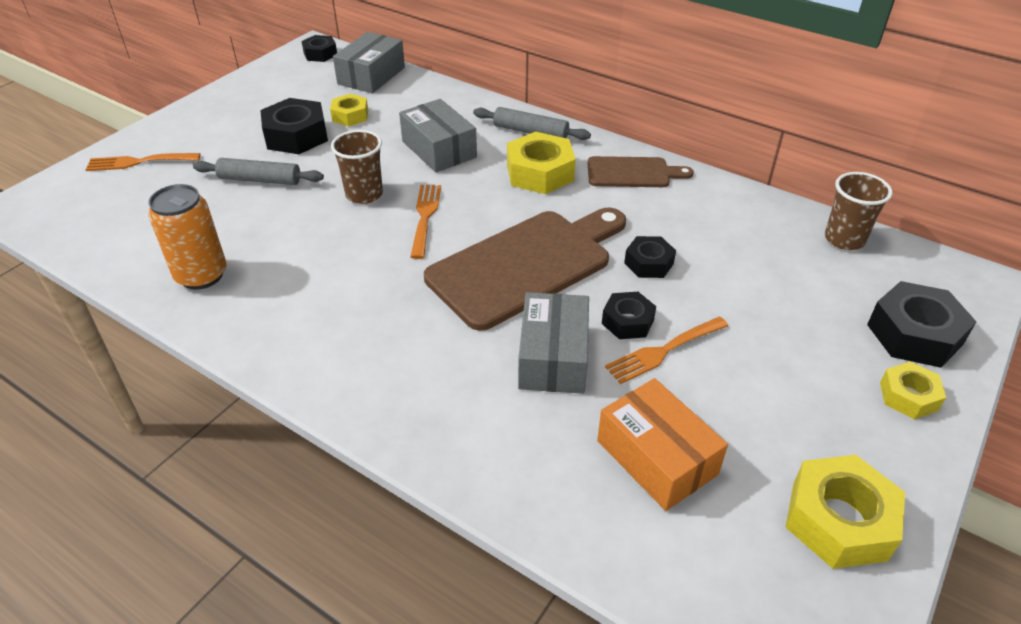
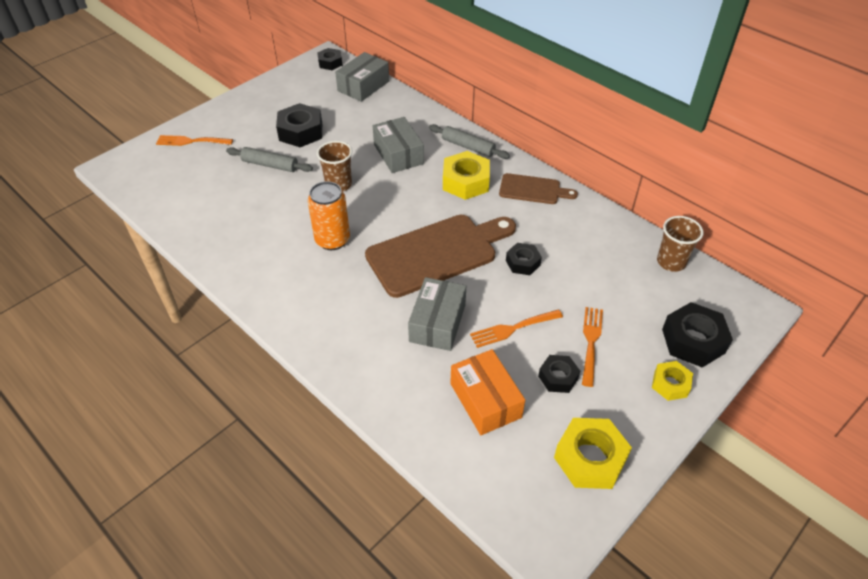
camera: 10 degrees right, 5 degrees up
(201, 275) = (221, 233): orange can -> orange can (332, 240)
(350, 116) = (341, 119): yellow nut -> none
(425, 217) = (376, 208): orange fork -> orange fork (591, 342)
(627, 321) = (495, 304): black nut -> black nut (558, 377)

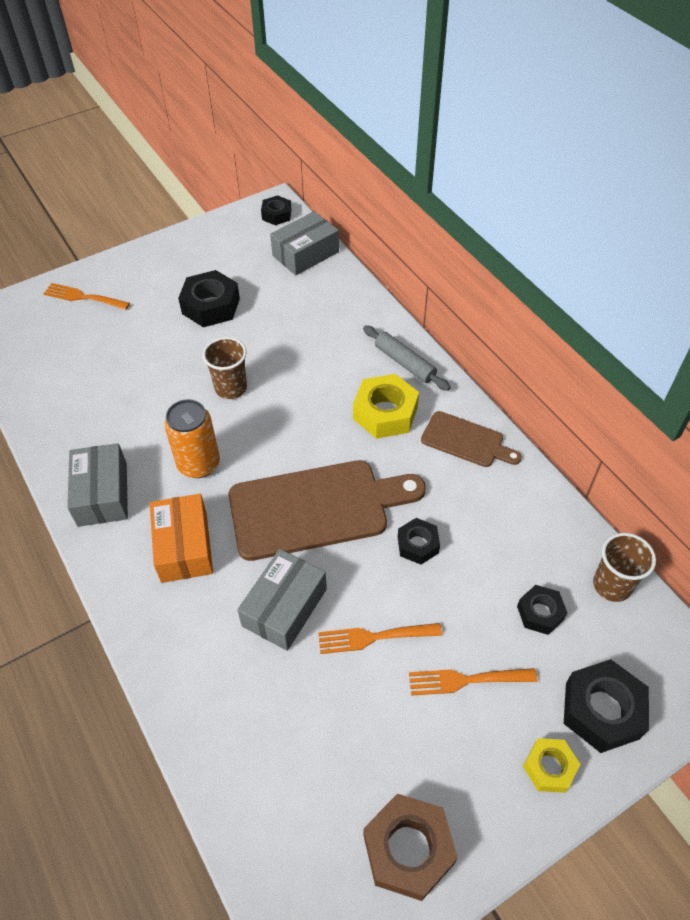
camera: 15 degrees right, 5 degrees up
(270, 165) = (161, 345): grey rolling pin -> none
(398, 154) = (316, 358): grey box -> grey box (102, 494)
(485, 400) = (306, 731): orange box -> orange box (184, 546)
(558, 377) = (407, 721): black nut -> black nut (540, 613)
(590, 459) = (408, 849): yellow nut -> brown nut
(591, 342) = (466, 680): orange fork -> orange fork turned 120 degrees counterclockwise

